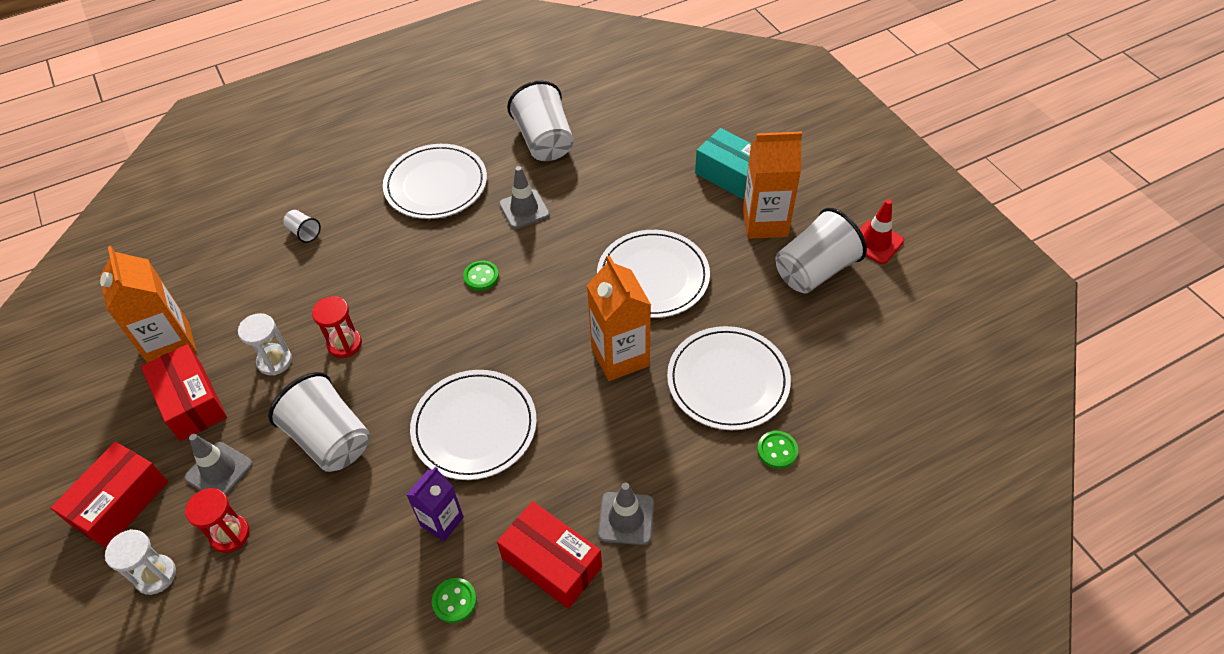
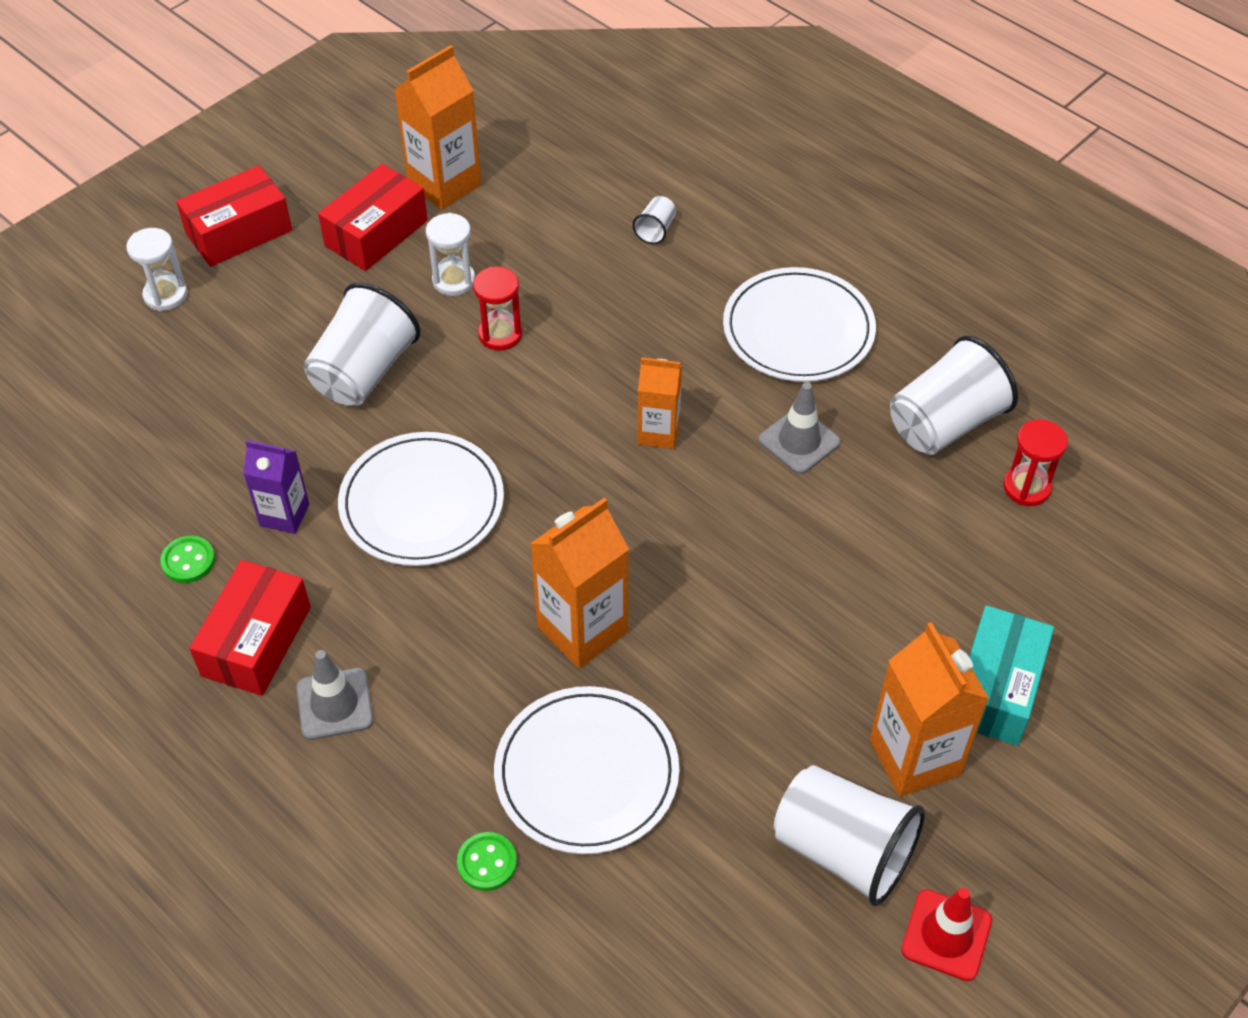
camera: 70 degrees right, 0 degrees up
(120, 503) = (239, 232): red box -> red box turned 45 degrees counterclockwise
(219, 471) = (297, 293): grey traffic cone -> none
(230, 534) = (224, 334): red hourglass -> red hourglass (1026, 487)
(481, 276) = (658, 432): green button -> orange carton
(653, 277) = (739, 632): white plate -> none

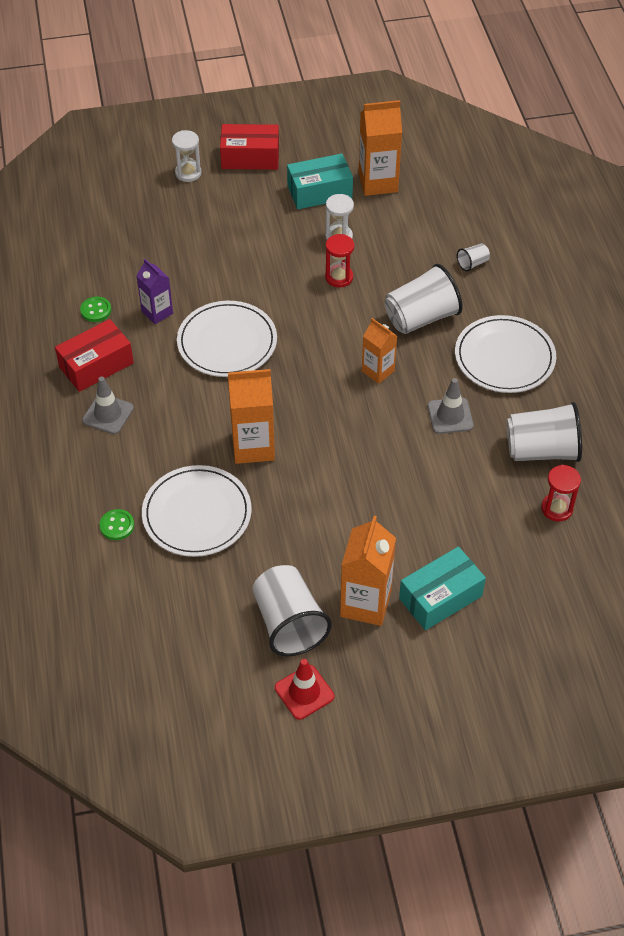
camera: 35 degrees right, 0 degrees up
(364, 372) = (253, 261): white cup -> white cup (421, 317)
(376, 233) = (319, 192): red box -> turquoise box

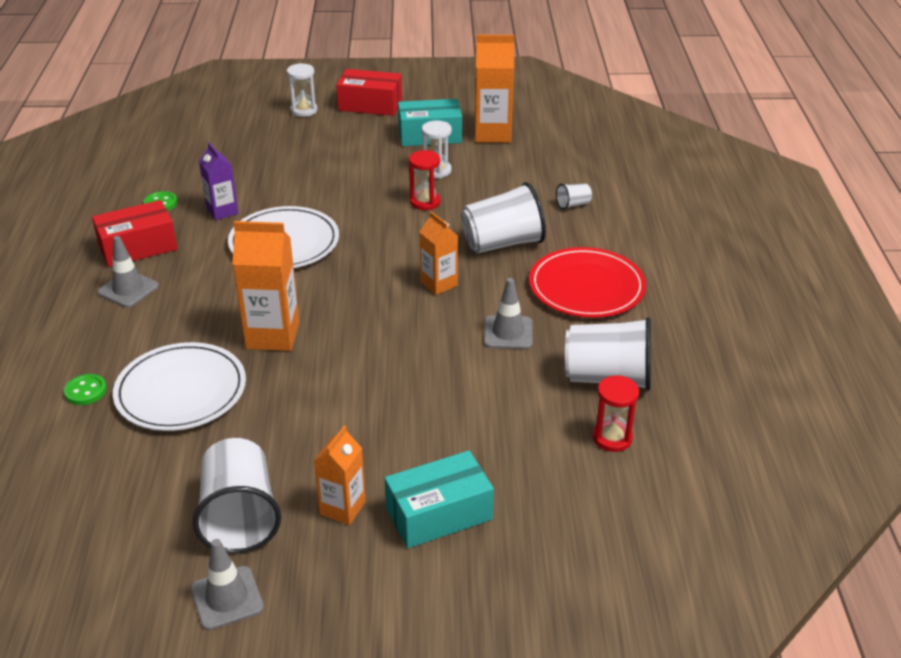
camera: 10 degrees right, 15 degrees down
(304, 692) = (227, 598): red traffic cone -> grey traffic cone
(365, 603) = (342, 508): orange carton -> orange carton, size x0.62
(504, 357) = (586, 287): white plate -> red plate

